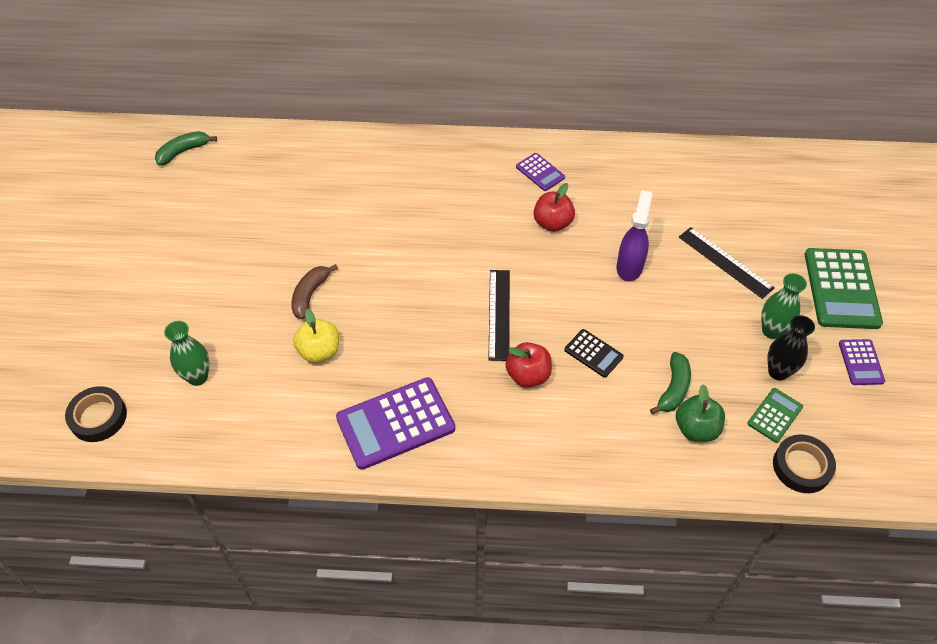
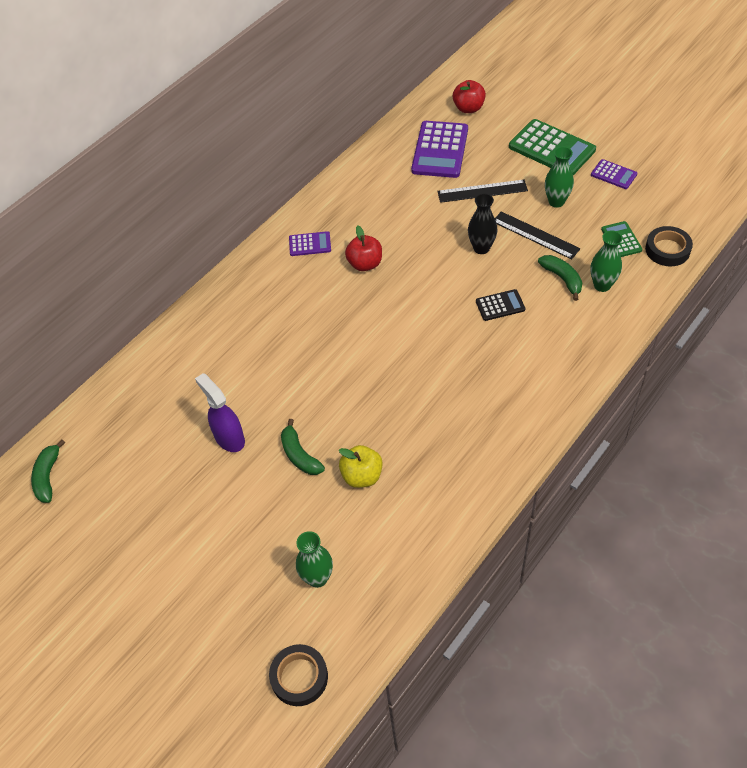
camera: 50 degrees left, 0 degrees up
(310, 295) = (299, 455): brown banana -> green banana
(395, 423) = (469, 458): purple calculator -> purple calculator (440, 150)
(499, 314) = (421, 341): black ruler -> black ruler (535, 235)
(528, 375) = (489, 353): red apple -> red apple (468, 108)
(629, 266) = (442, 243): purple spray bottle -> purple spray bottle (229, 438)
(696, 428) = (602, 285): green apple -> green vase
(778, 372) = (590, 218): black vase -> black vase (481, 248)

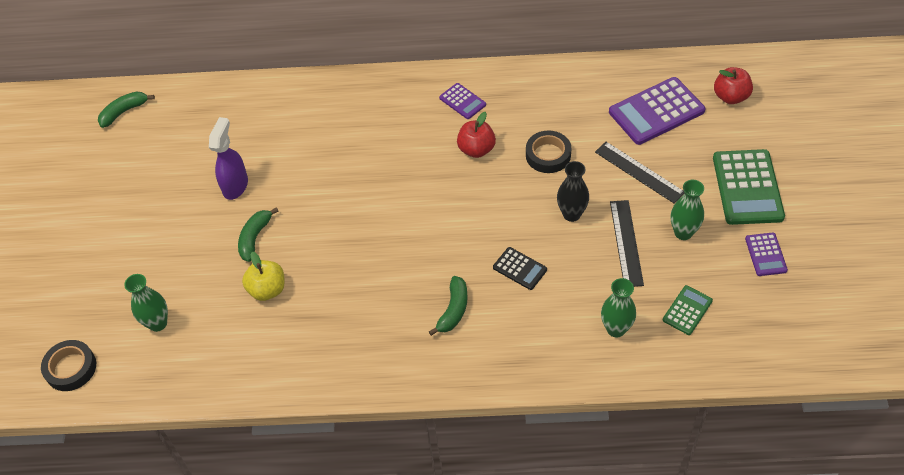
camera: 50 degrees right, 0 degrees up
(562, 279) = (594, 294): green banana -> green banana (453, 310)
(667, 250) = (712, 354): black tape -> black tape (548, 155)

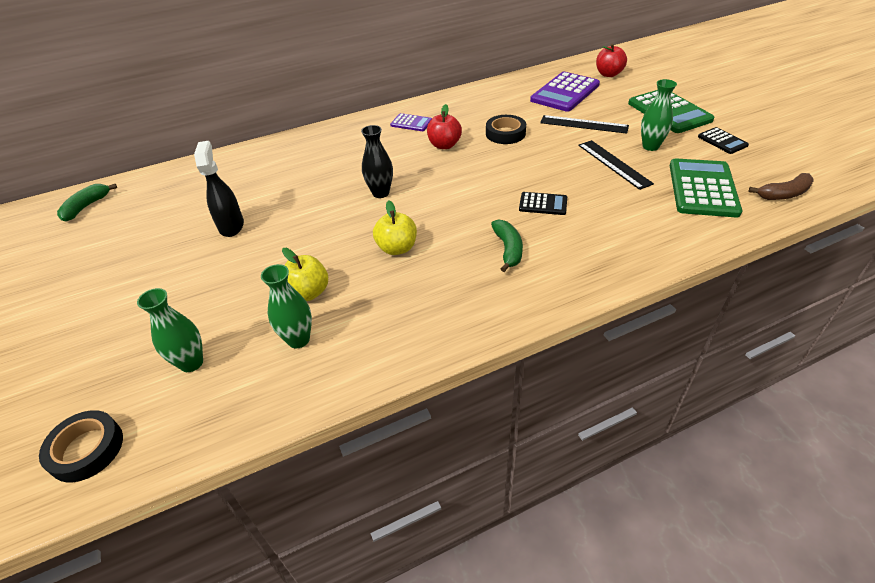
camera: 25 degrees left, 10 degrees down
(235, 186) = (231, 226): purple spray bottle -> black spray bottle
(255, 238) = (272, 257): green banana -> none
(361, 270) = (397, 248): none -> yellow apple
(571, 214) = (555, 160): black vase -> black vase (381, 193)
(616, 329) = (660, 217): green vase -> green vase (298, 339)
(687, 310) = (702, 188): green calculator -> green calculator, size x1.94
(760, 350) = (783, 194): none -> brown banana
(765, 254) = (722, 141): purple calculator -> black calculator

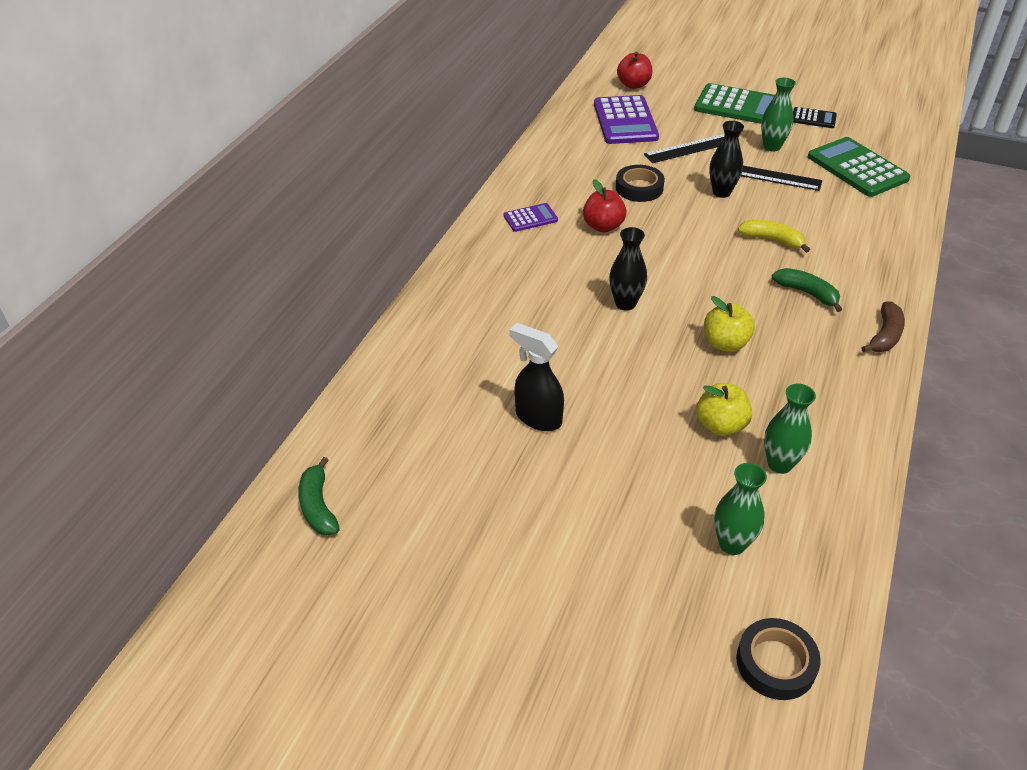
camera: 45 degrees left, 0 degrees up
(543, 204) = (772, 240): black calculator -> yellow banana
(558, 159) = (721, 192): none -> black vase
(783, 194) = (909, 148): brown banana -> brown banana (885, 336)

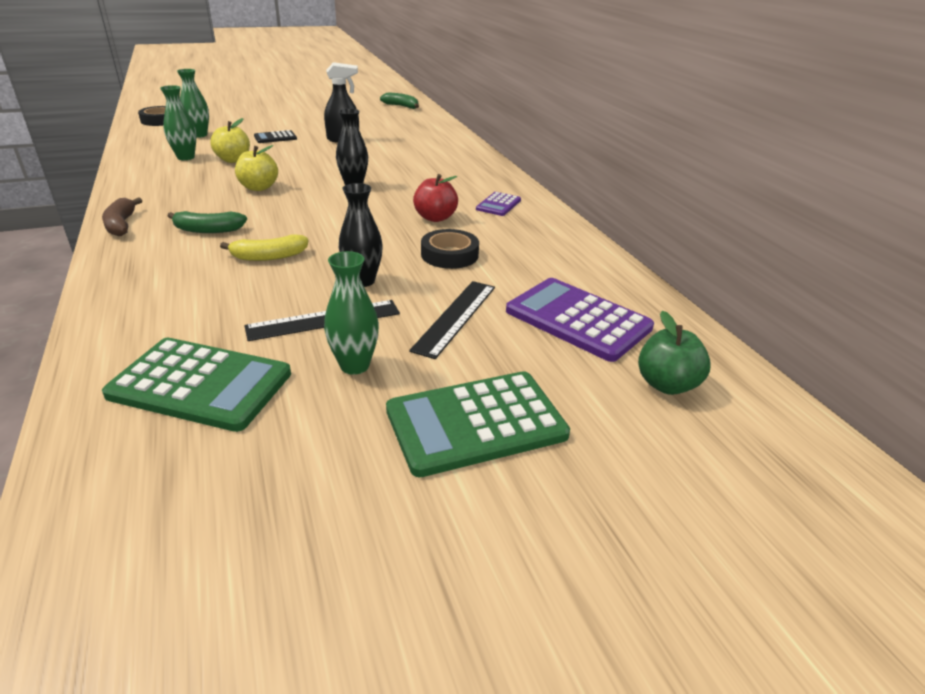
camera: 135 degrees right, 10 degrees down
(633, 85) = (666, 384): red apple -> green apple
(813, 118) = (328, 460): black calculator -> black calculator (275, 138)

